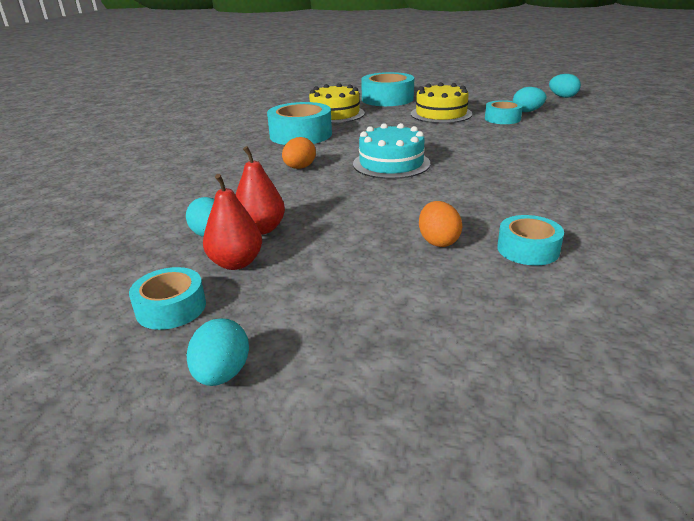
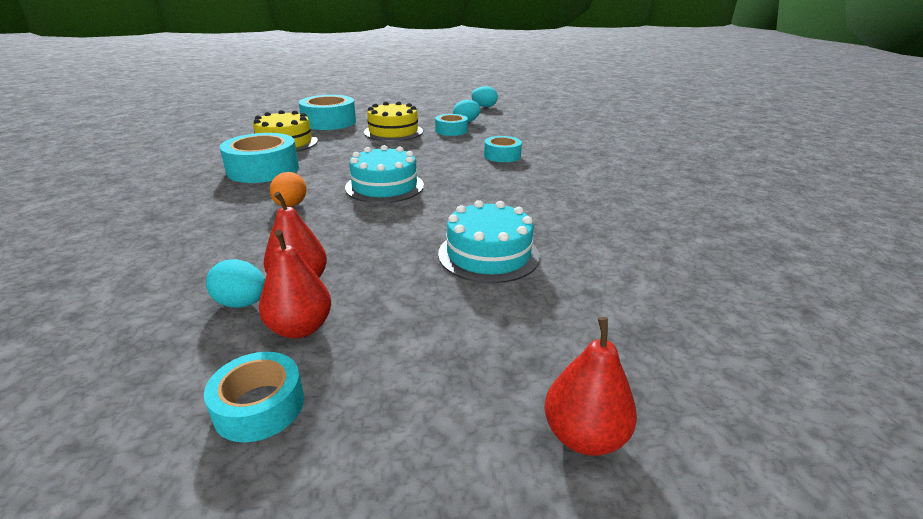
camera: 30 degrees left, 0 degrees up
(222, 374) = (387, 464): turquoise egg -> none
(391, 412) = (584, 436): none -> red pear
(438, 241) = (488, 254): orange egg -> turquoise cake
(528, 249) = (565, 245): turquoise tape -> turquoise tape (502, 155)

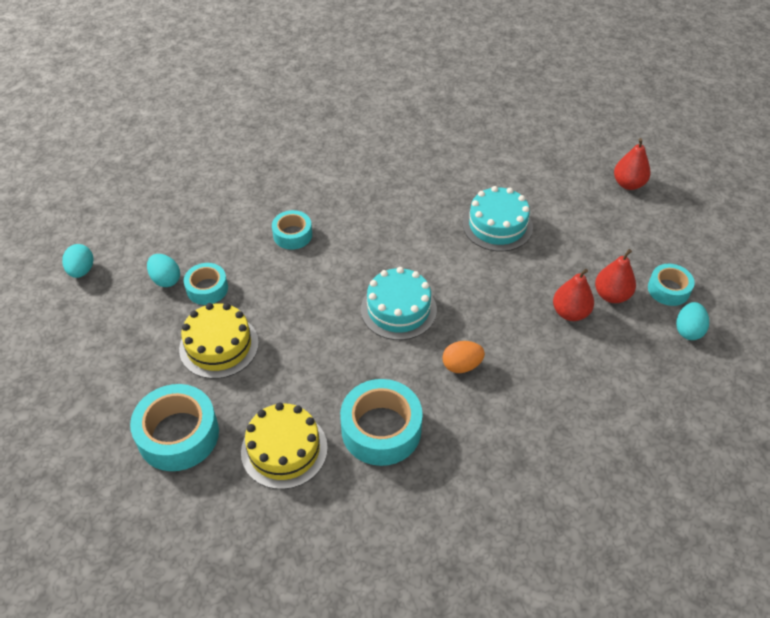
camera: 100 degrees left, 20 degrees up
(242, 303) = (603, 333): turquoise egg -> turquoise egg (688, 330)

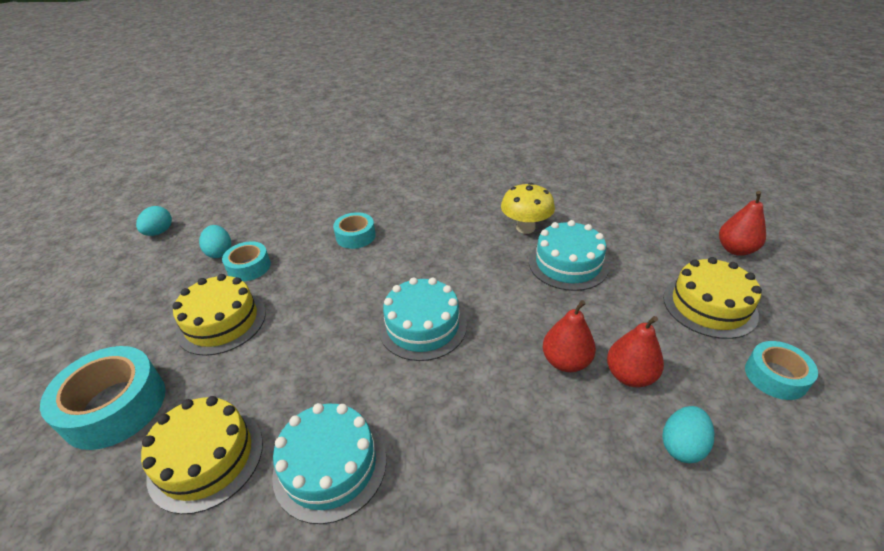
camera: 20 degrees right, 10 degrees down
(381, 429) = (330, 465): turquoise tape -> turquoise cake
(448, 195) = (525, 228): none -> yellow mushroom
(461, 365) = (467, 408): orange egg -> none
(611, 295) = (691, 366): red pear -> red pear (565, 361)
(616, 242) = (709, 305): none -> yellow cake
(688, 330) = (802, 439): turquoise egg -> turquoise egg (682, 445)

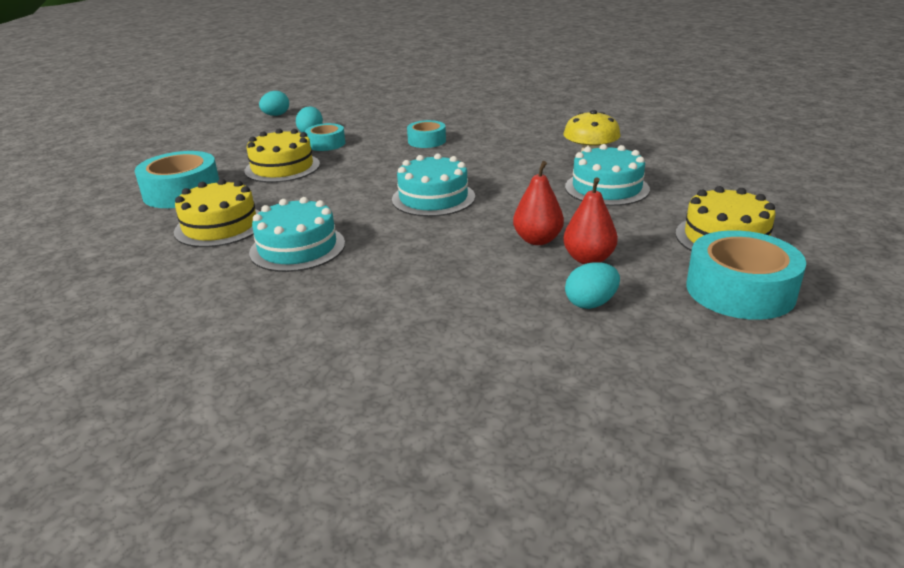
camera: 25 degrees right, 10 degrees down
(735, 249) = (807, 210): red pear -> none
(775, 376) = (740, 290): turquoise tape -> turquoise tape, size x1.70

